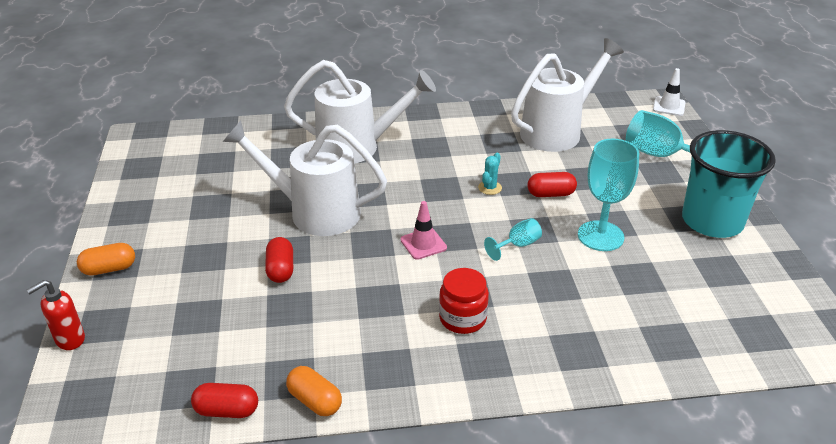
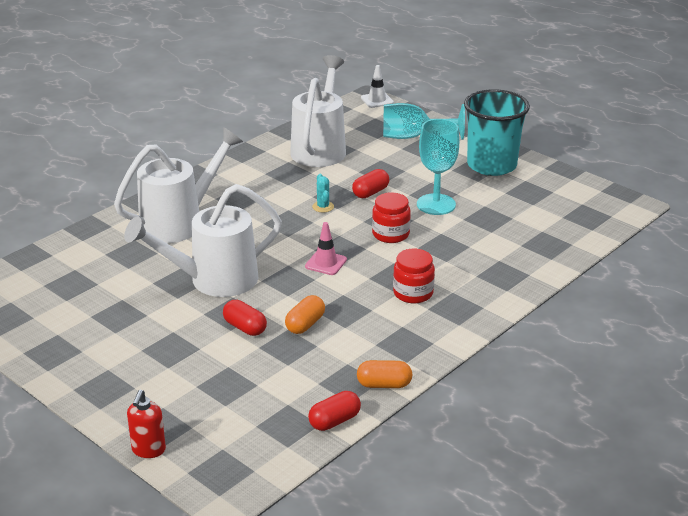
camera: 40 degrees left, 5 degrees down
(109, 269) = (102, 395): orange capsule -> orange capsule (305, 324)
(518, 245) = (390, 234): turquoise goblet -> red jar

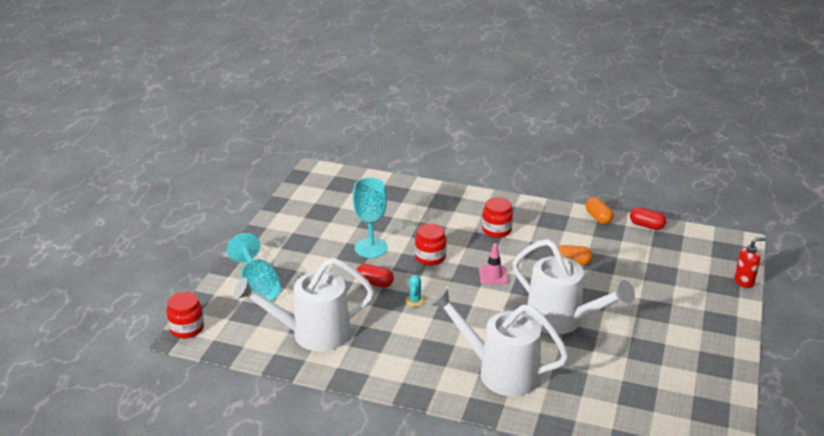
camera: 115 degrees left, 0 degrees up
(245, 327) = (600, 286): red capsule -> none
(323, 207) = (415, 301): turquoise cactus -> turquoise cactus turned 45 degrees counterclockwise
(377, 100) = (187, 328): white traffic cone -> red jar
(491, 165) = (289, 236): turquoise cup -> none

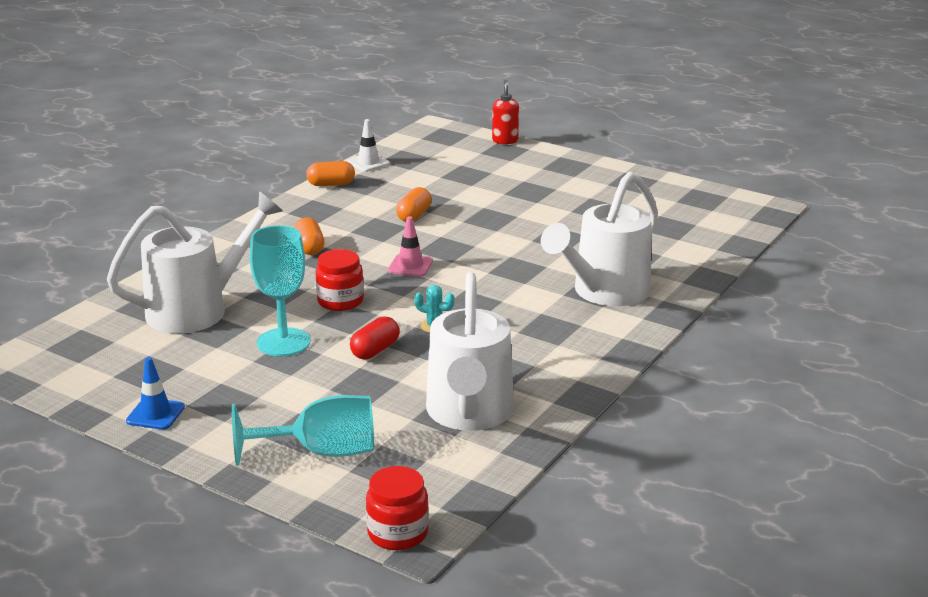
camera: 75 degrees left, 5 degrees down
(281, 225) = (155, 414): none -> blue traffic cone
(496, 230) = (309, 247): red jar -> orange capsule
(562, 320) = (524, 241): white watering can -> white watering can (198, 309)
(646, 226) = (368, 163): red capsule -> white traffic cone

